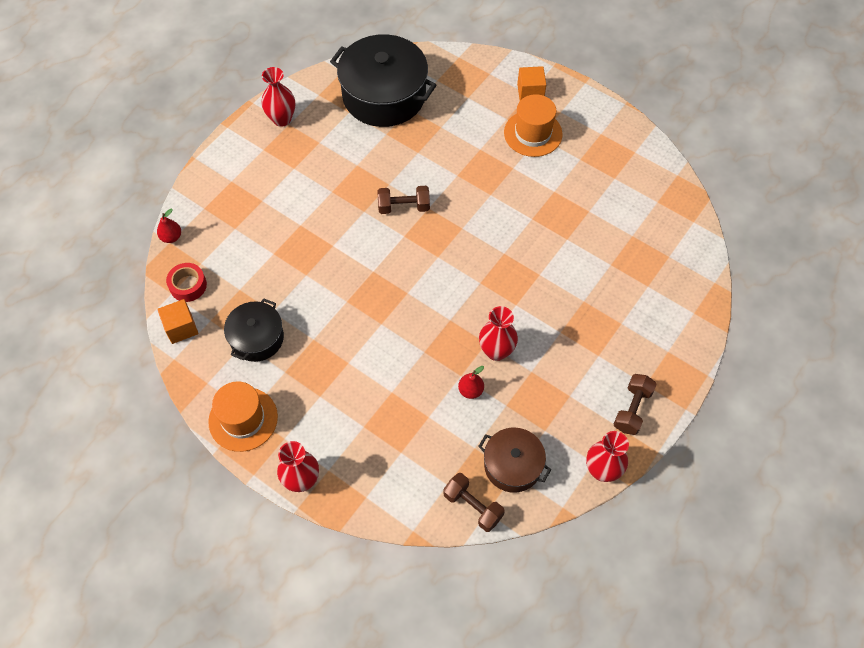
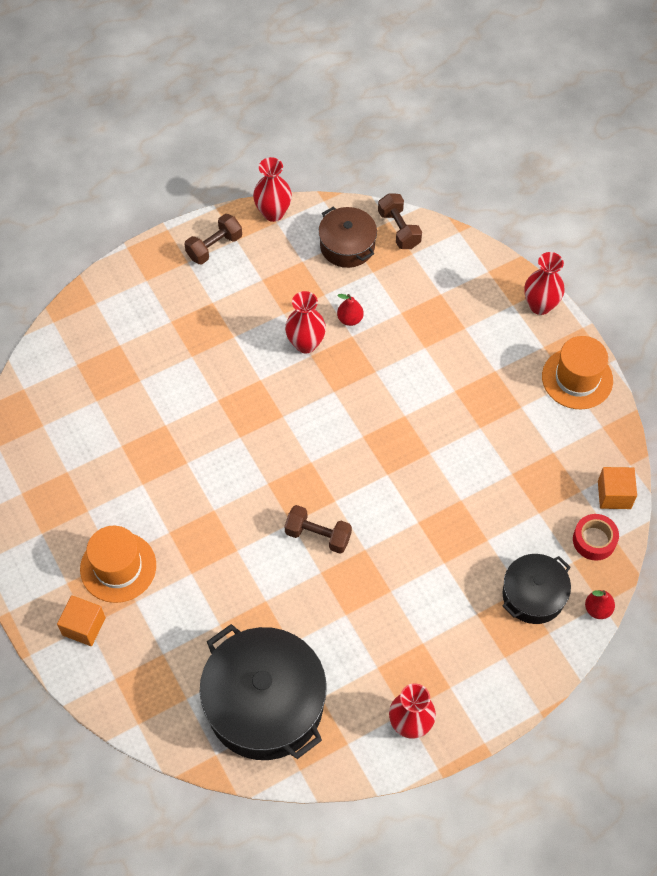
camera: 155 degrees left, 0 degrees up
(257, 338) = (537, 451): black pot -> black pot (533, 595)

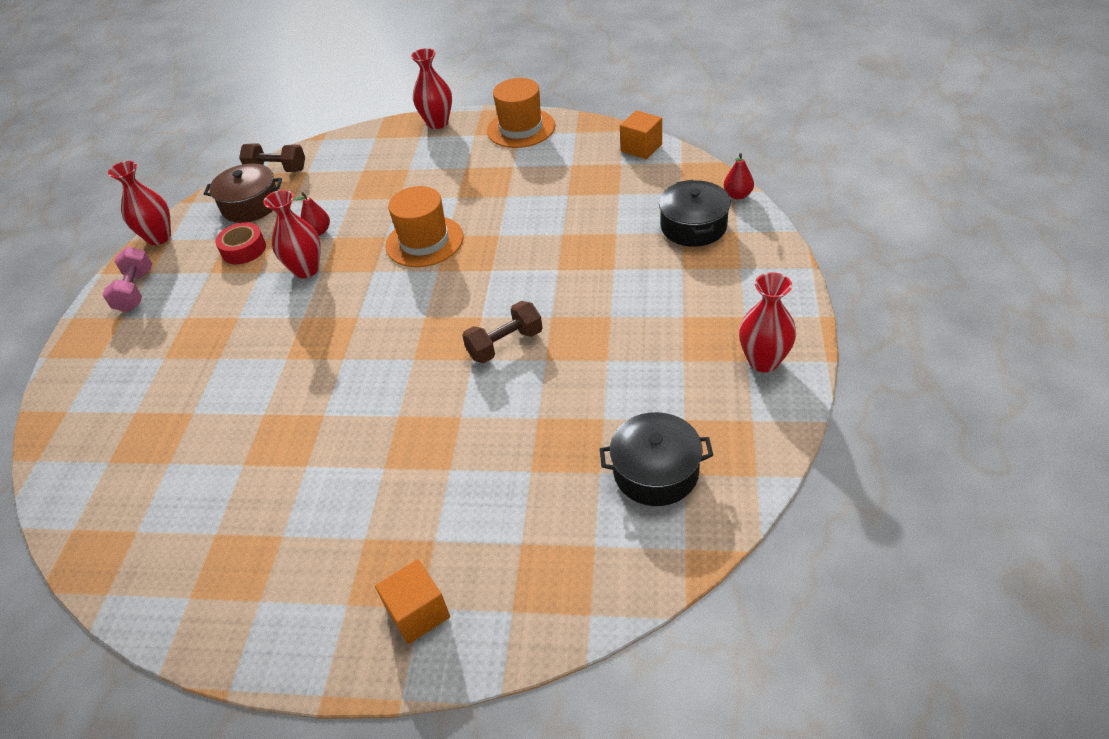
camera: 50 degrees left, 15 degrees down
(118, 567) = (378, 538): orange hat -> orange hat (424, 241)
(214, 247) = (135, 291): brown dumbbell -> pink dumbbell
(265, 704) = (656, 472): black pot -> black pot, size x0.56
(594, 540) = (672, 173): red tape -> red tape (243, 249)

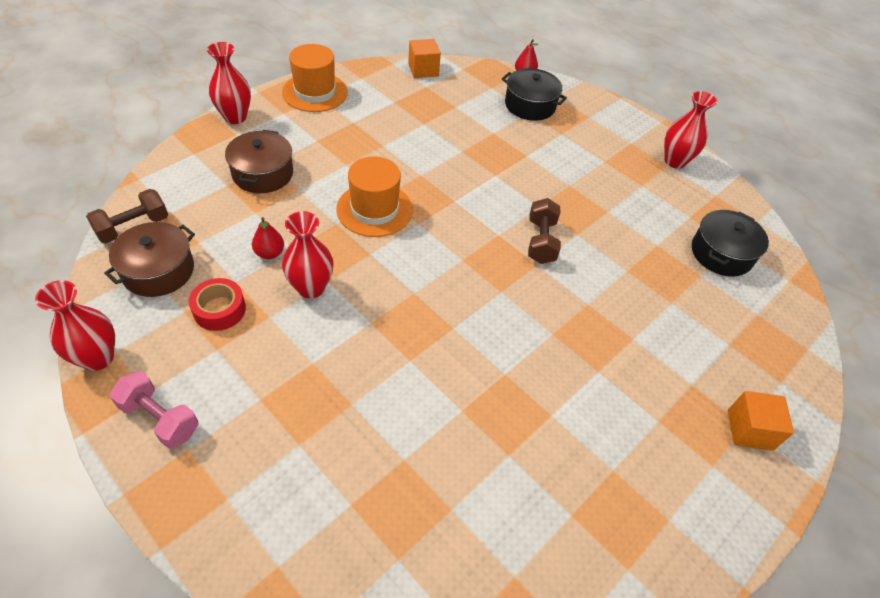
camera: 60 degrees left, 5 degrees up
(394, 174) = (263, 173): none -> brown pot

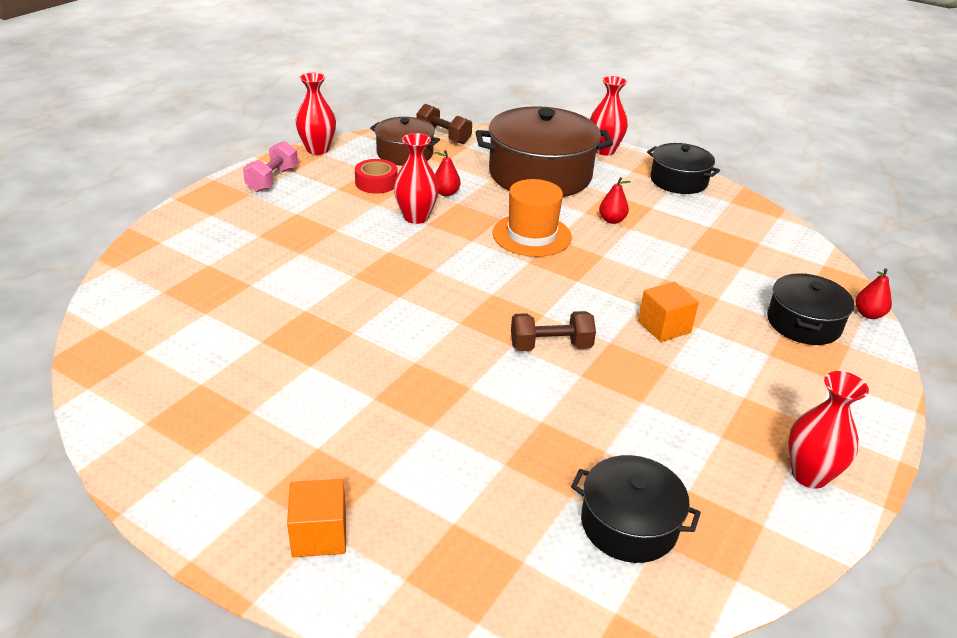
camera: 80 degrees right, 15 degrees down
(263, 173) = (540, 174): brown pot -> brown pot, size x1.79
(315, 92) = (678, 181): orange hat -> black pot
(366, 152) = (612, 220): none -> red pear
(423, 70) = (788, 237): orange cube -> orange cube (664, 327)

